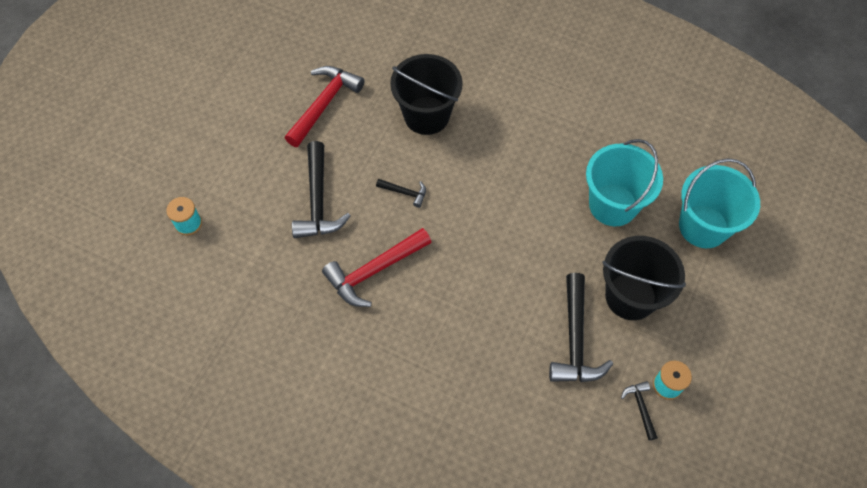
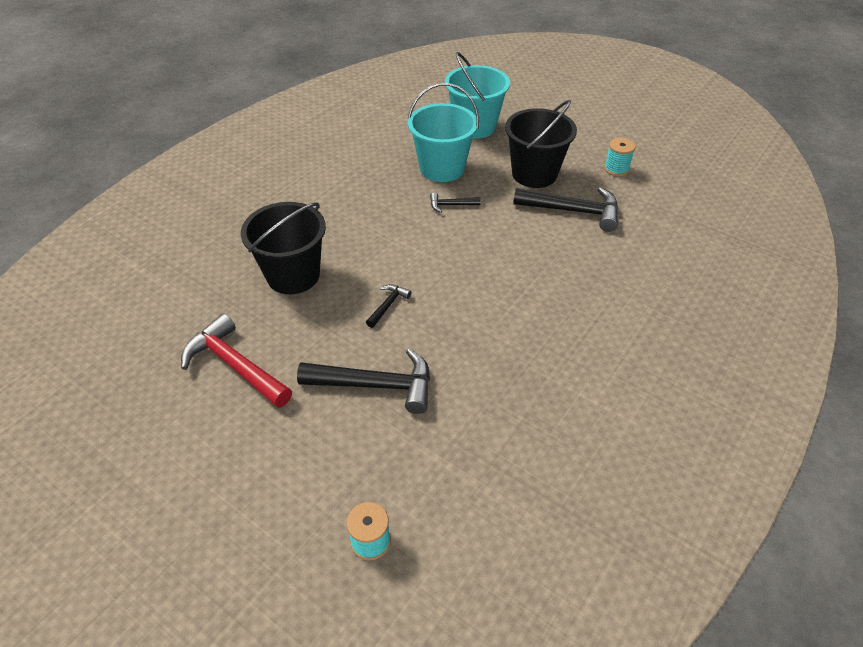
camera: 80 degrees left, 15 degrees down
(374, 271) = (481, 342): red hammer -> none
(640, 408) = (636, 186): black hammer -> black hammer (451, 205)

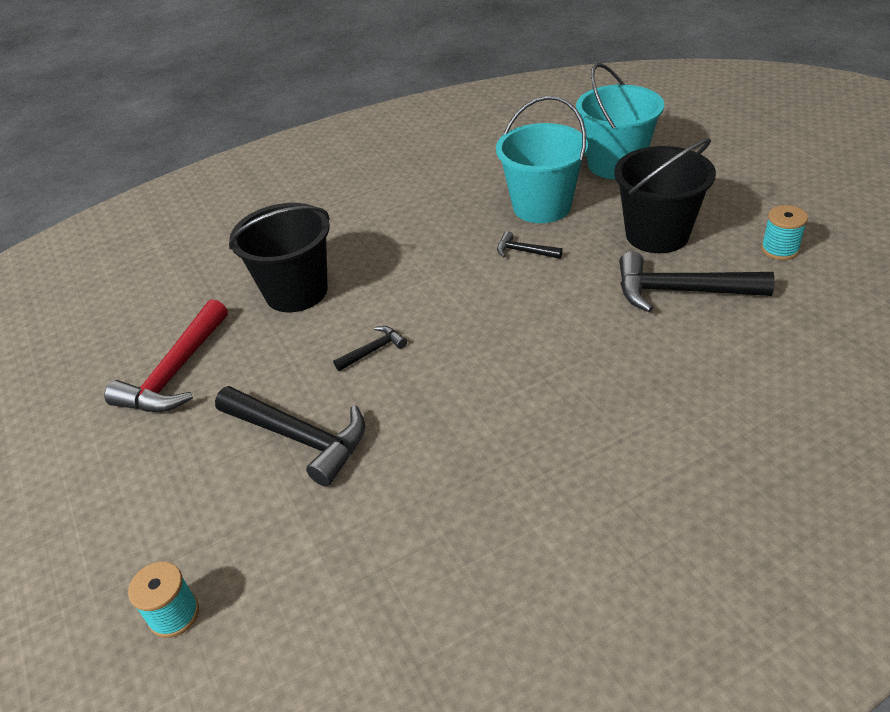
camera: 30 degrees right, 5 degrees down
(235, 365) = (176, 372): red hammer -> red hammer turned 135 degrees counterclockwise
(573, 211) = (680, 291): black hammer -> black hammer turned 150 degrees clockwise

